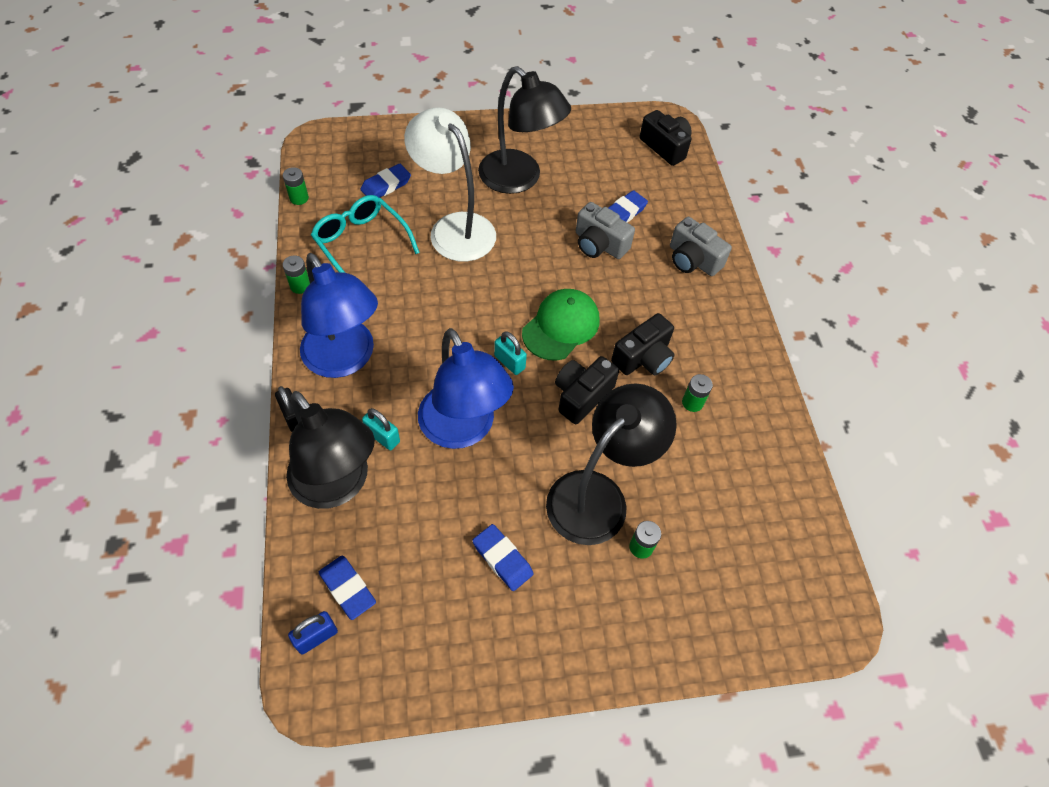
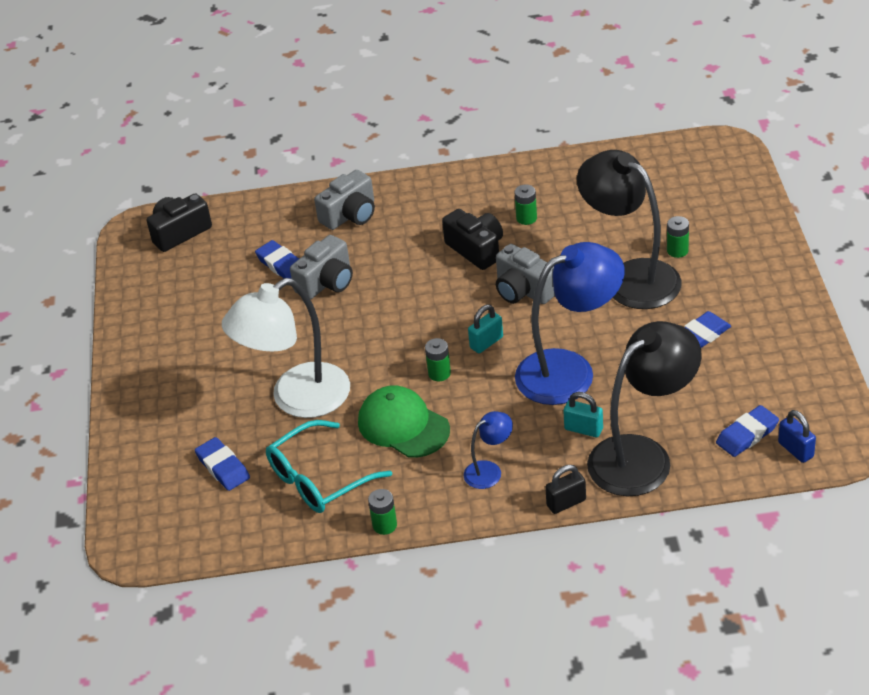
camera: 80 degrees left, 15 degrees down
(299, 198) = (239, 549): green battery -> green battery (439, 373)
(345, 360) = (489, 471): blue lamp -> blue lamp, size x0.46
(383, 437) = (583, 429): turquoise padlock -> turquoise padlock turned 75 degrees clockwise
(519, 179) = (222, 349): black lamp -> none
(561, 326) = (439, 307): green cap -> green cap (403, 425)
(581, 396) = (524, 290): black camera -> grey camera

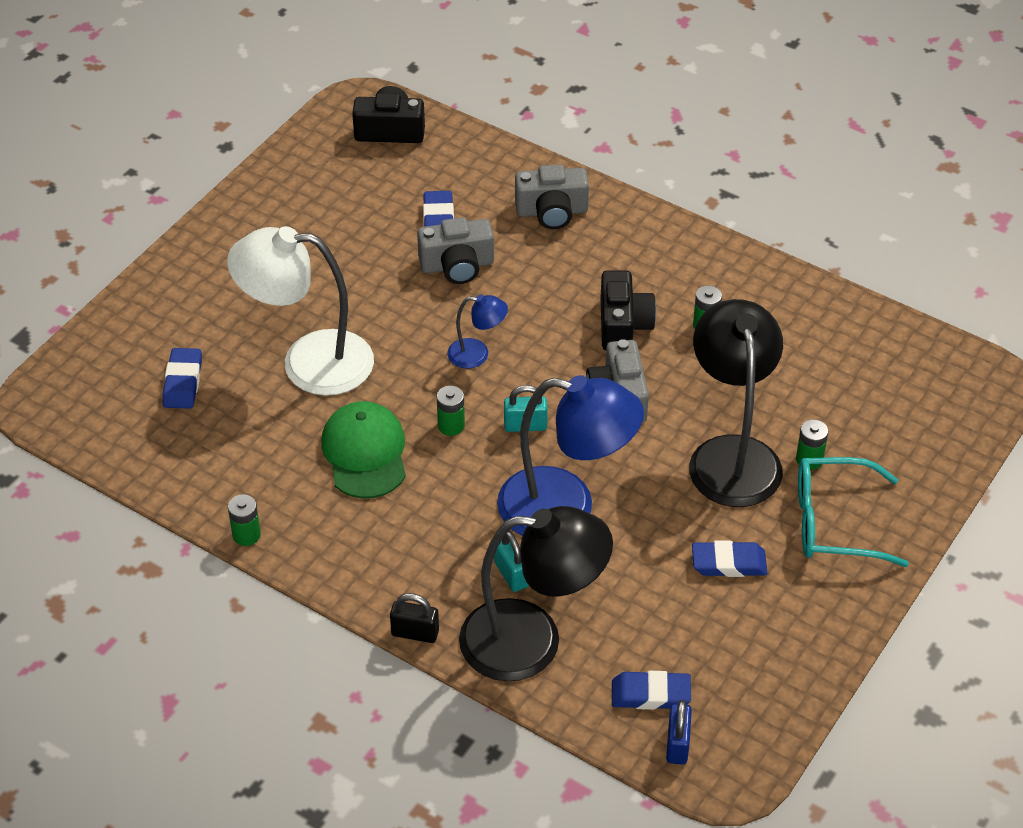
camera: 35 degrees right, 5 degrees up
(319, 479) = (243, 451): turquoise glasses -> turquoise glasses (834, 522)
(489, 471) = (386, 551): blue lamp -> blue lamp (477, 354)

